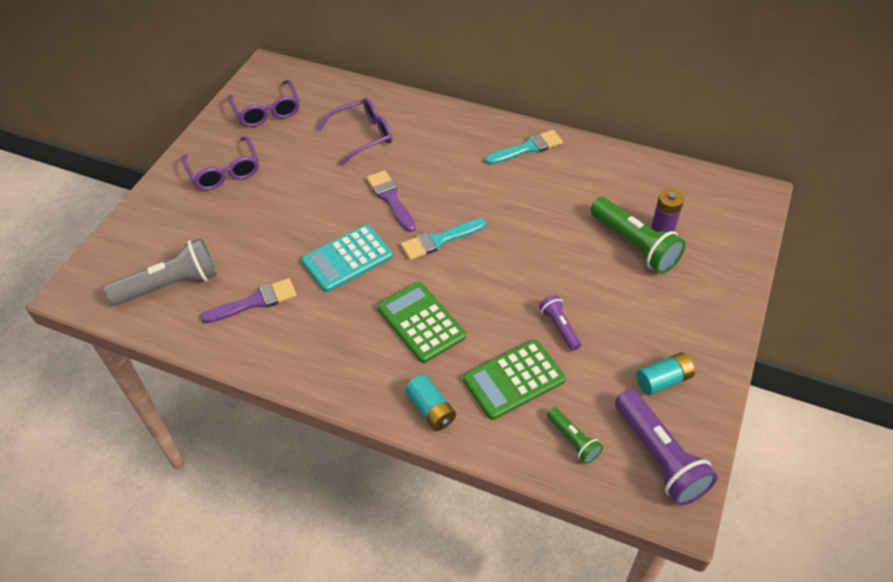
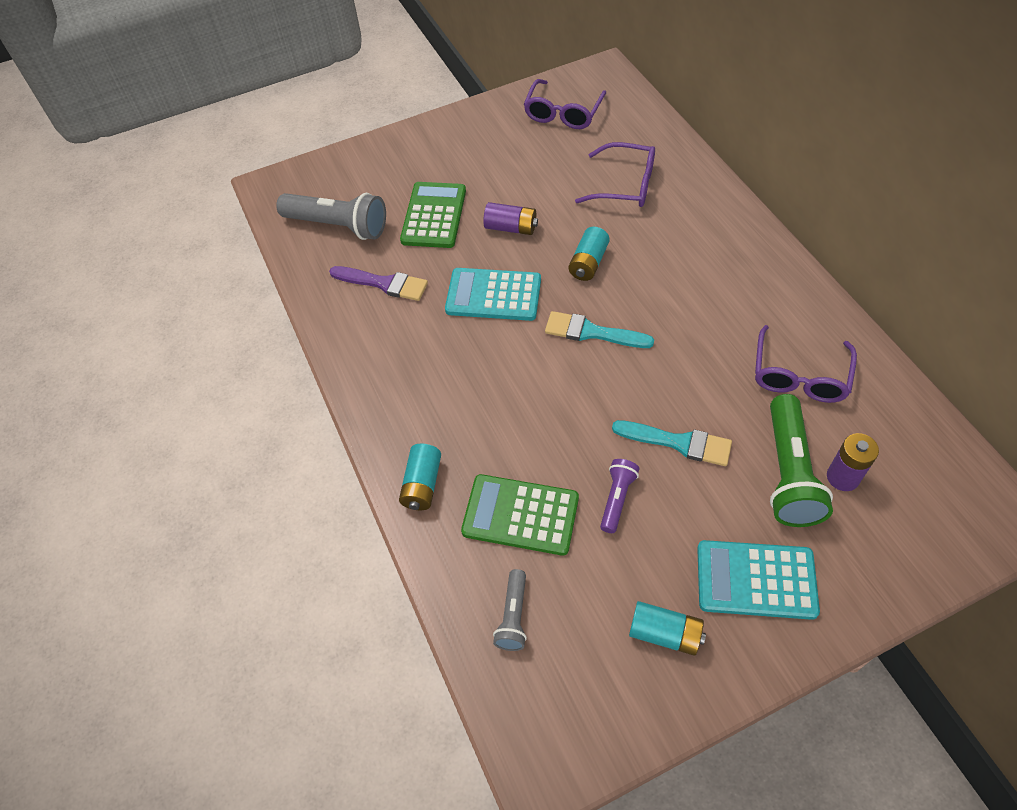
camera: 45 degrees right, 5 degrees up
(224, 171) = (473, 150): purple glasses -> purple glasses (799, 375)
(311, 208) = (511, 228): none -> purple battery
(391, 199) = (588, 263): purple brush -> turquoise battery
(421, 322) = (495, 398): green calculator -> green calculator (434, 215)
(527, 148) = (779, 294): turquoise brush -> turquoise brush (678, 443)
(573, 440) = (513, 616): green flashlight -> grey flashlight
(659, 457) = (577, 703): purple flashlight -> none
(677, 314) = (756, 580): none -> turquoise calculator

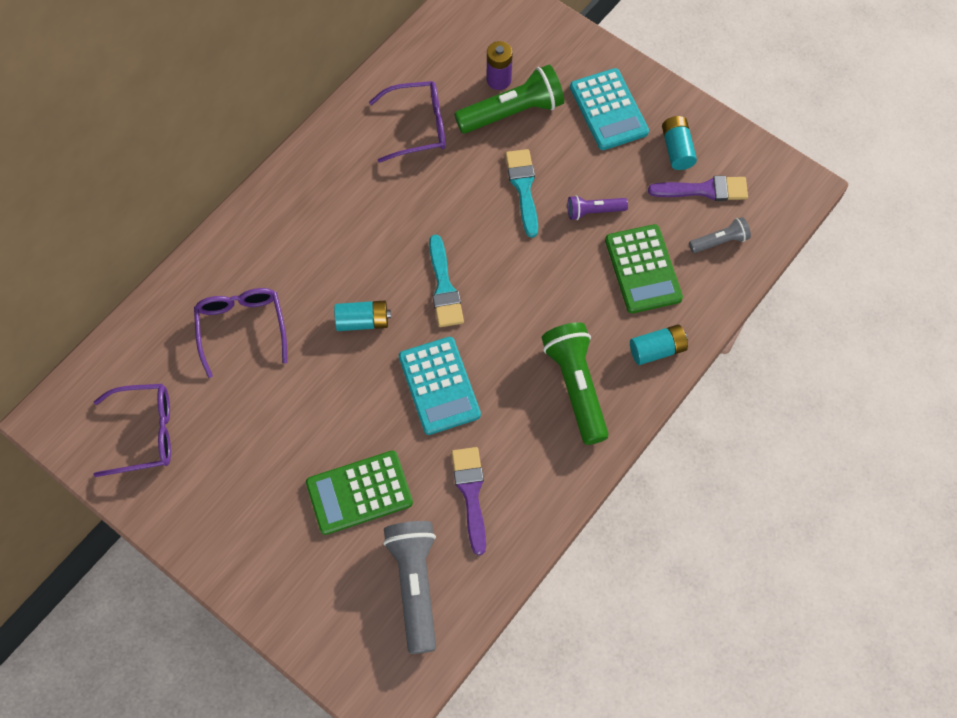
camera: 120 degrees left, 10 degrees up
(428, 397) = (576, 386): none -> green flashlight
(511, 228) = (345, 409): purple battery -> none
(591, 635) = (704, 190): none -> purple brush

